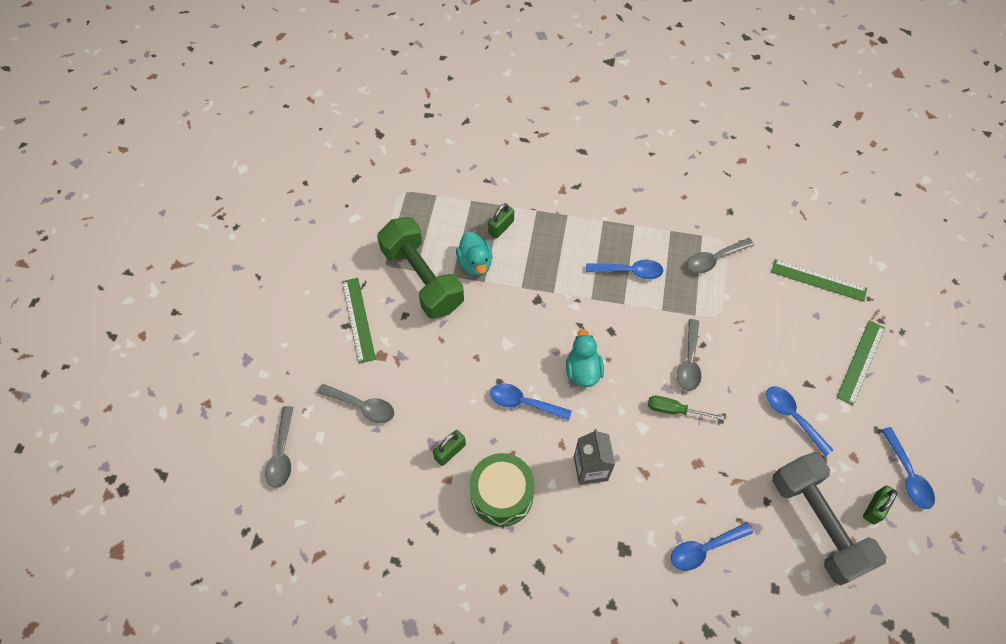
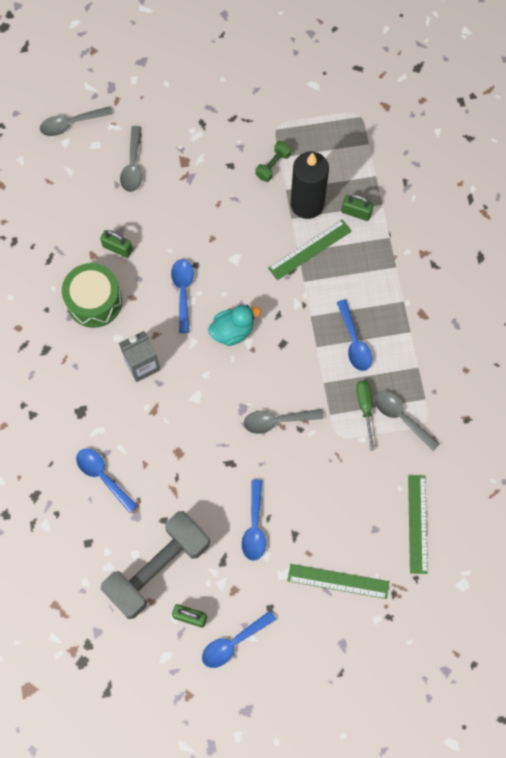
camera: 70 degrees right, 10 degrees up
(358, 319) = (211, 130): green ruler -> green ruler (309, 249)
(422, 279) = (273, 165): green dumbbell -> green dumbbell, size x0.42
(475, 263) = (307, 204): turquoise duck -> black candle
(674, 410) = (222, 420): green screwdriver -> green screwdriver (365, 408)
(792, 417) = (254, 526): blue spoon -> blue spoon turned 150 degrees clockwise

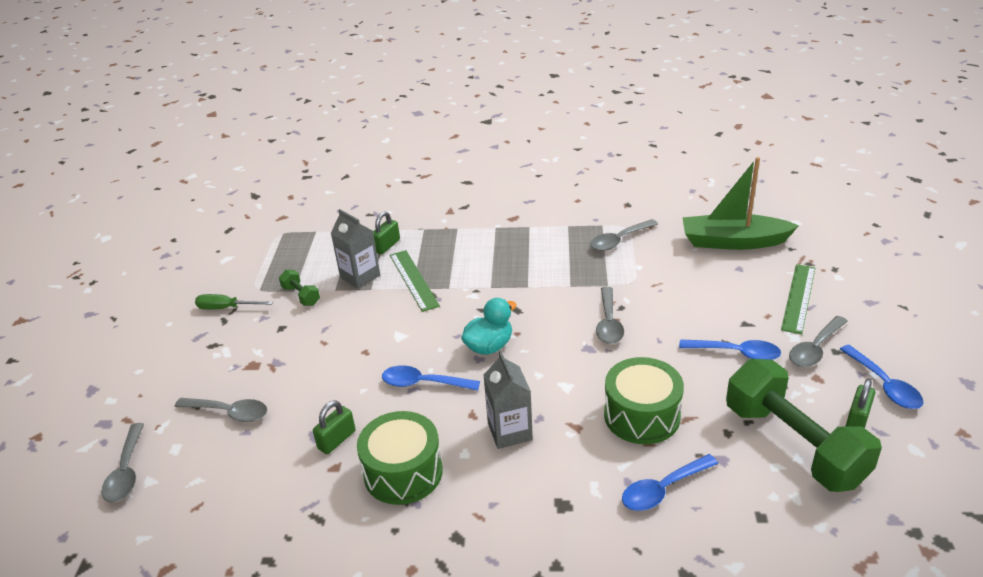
camera: 75 degrees left, 35 degrees down
(157, 568) = (793, 445): grey dumbbell -> green dumbbell
(172, 457) = (642, 415): none -> green drum
(232, 331) = (489, 346): turquoise duck -> turquoise duck turned 60 degrees clockwise
(270, 591) = (815, 349): none -> grey spoon
(307, 204) = (360, 276): black candle -> grey carton
(354, 342) = (529, 261): blue spoon -> none
(365, 408) = (605, 261): green screwdriver -> green screwdriver (226, 308)
(417, 524) = (733, 242): green ruler -> green boat

